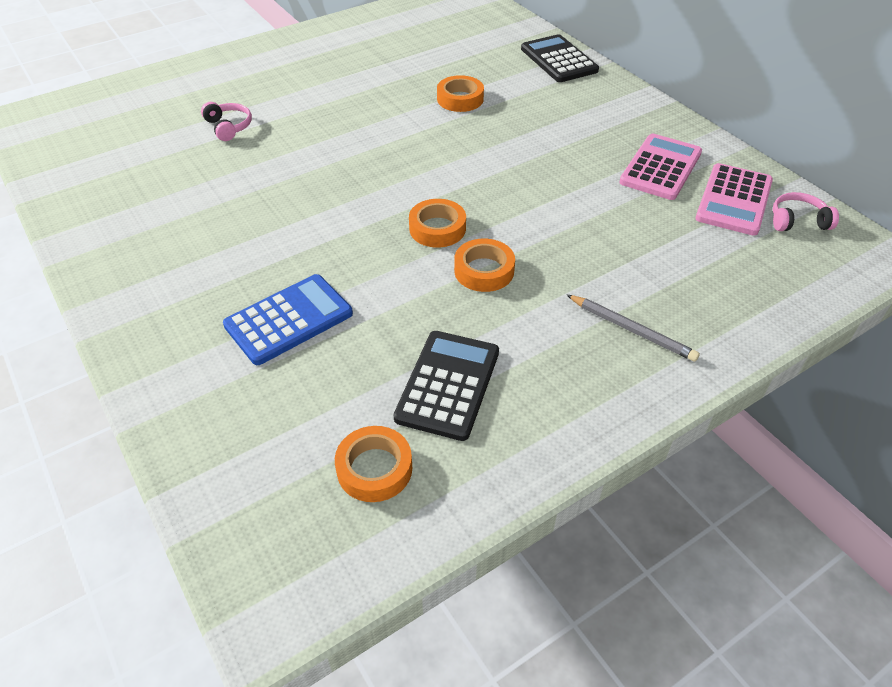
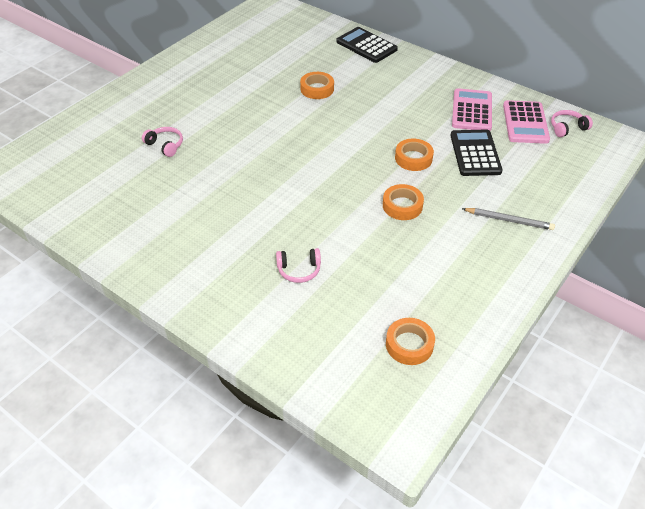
camera: 20 degrees left, 0 degrees up
(289, 320) = (299, 270): blue calculator -> pink headphones
(437, 228) = (357, 185): orange tape -> orange tape (413, 158)
(448, 385) = (422, 283): black calculator -> black calculator (475, 153)

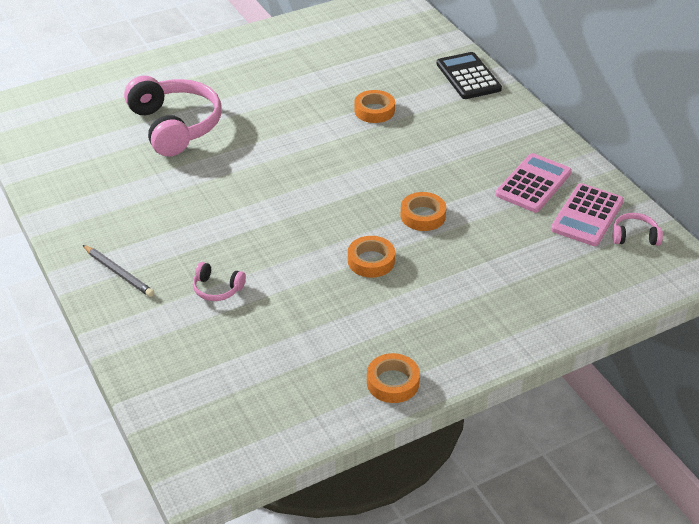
camera: 25 degrees right, 5 degrees down
(165, 145) = (175, 126): pink headphones -> pink headphones, size x2.31
(409, 344) = (271, 395): orange tape -> orange tape (393, 382)
(475, 153) = (497, 231): black calculator -> none
(509, 220) = (476, 313): grey pencil -> grey pencil (118, 273)

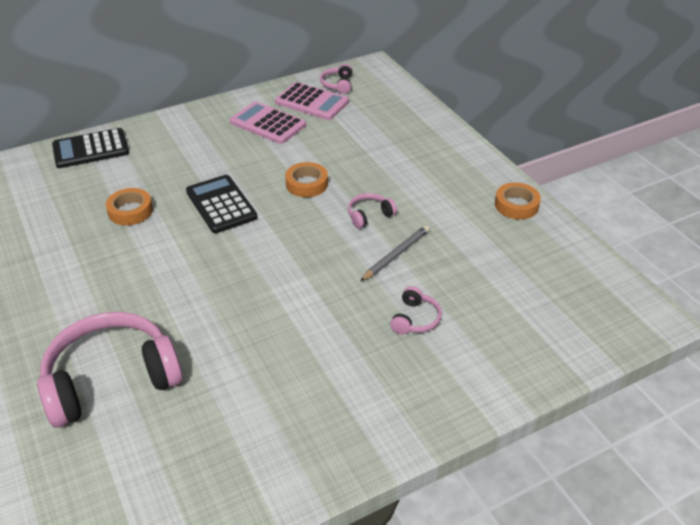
camera: 90 degrees left, 0 degrees up
(118, 273) = (395, 406): grey pencil -> grey pencil (396, 255)
(371, 261) = (369, 215): orange tape -> pink headphones
(385, 162) = (221, 204): none -> black calculator

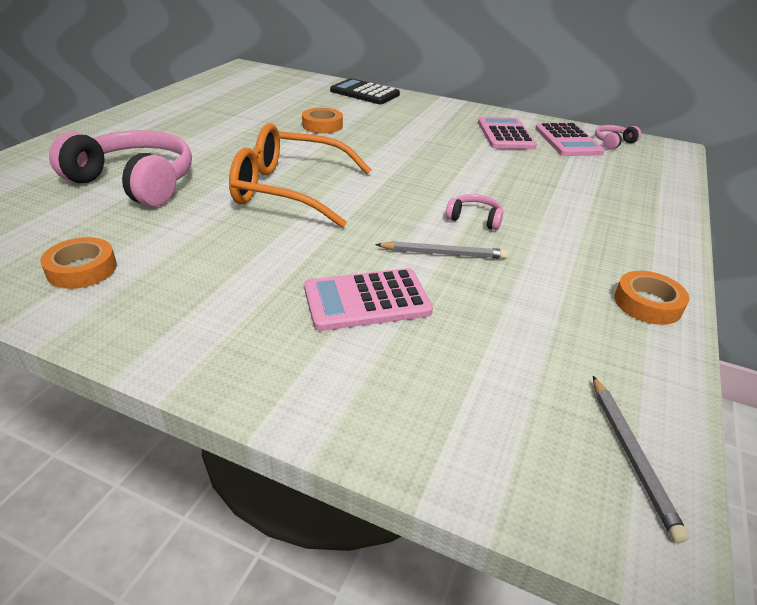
camera: 50 degrees right, 5 degrees down
(221, 204) = (380, 152): black calculator -> none
(230, 287) = (289, 190): none -> orange glasses
(306, 184) = (464, 175): orange tape -> orange tape (82, 269)
(415, 319) = (367, 300): pink headphones -> pink calculator
(610, 291) = (631, 455): none -> grey pencil

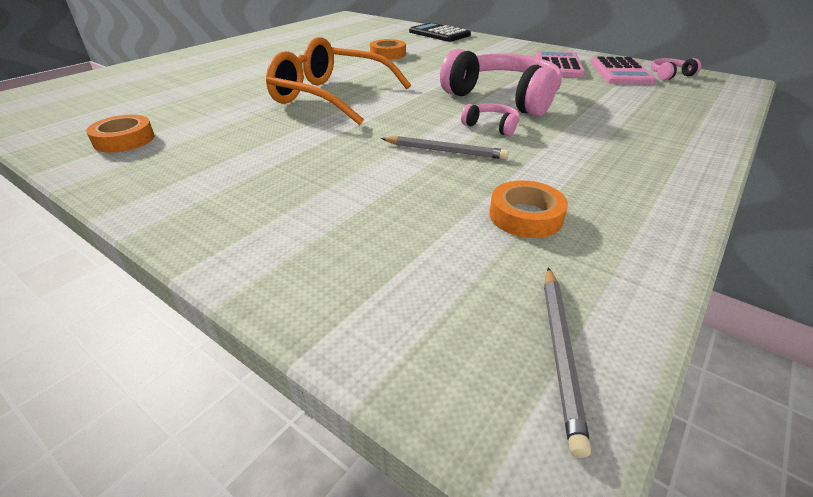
camera: 15 degrees right, 0 degrees up
(135, 182) = (207, 85): pink headphones -> pink headphones (503, 98)
(367, 300) = (348, 181): pink calculator -> none
(647, 303) = (647, 210): orange tape -> orange tape (525, 216)

